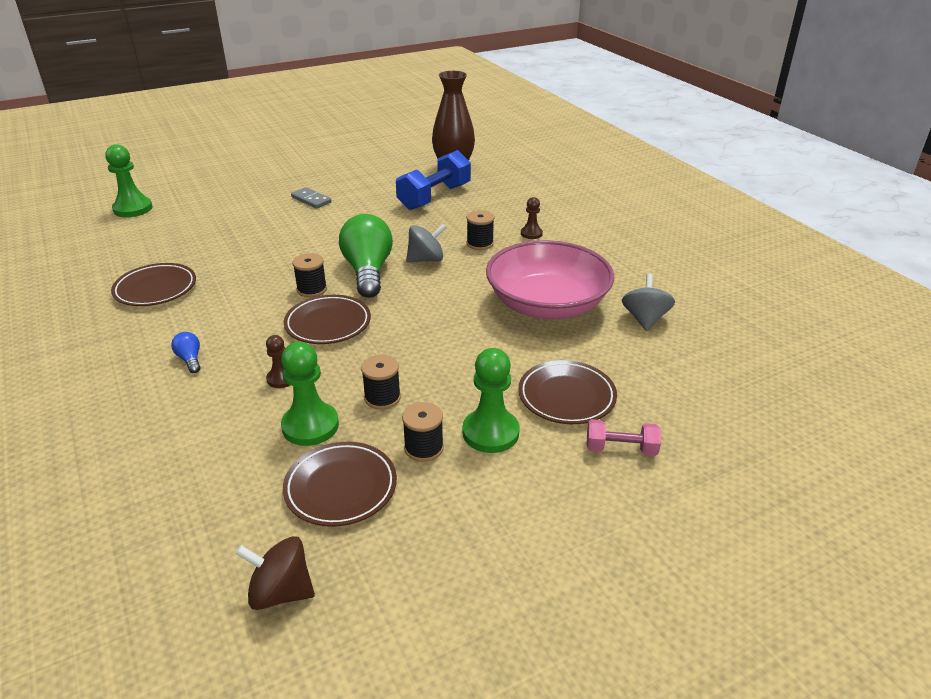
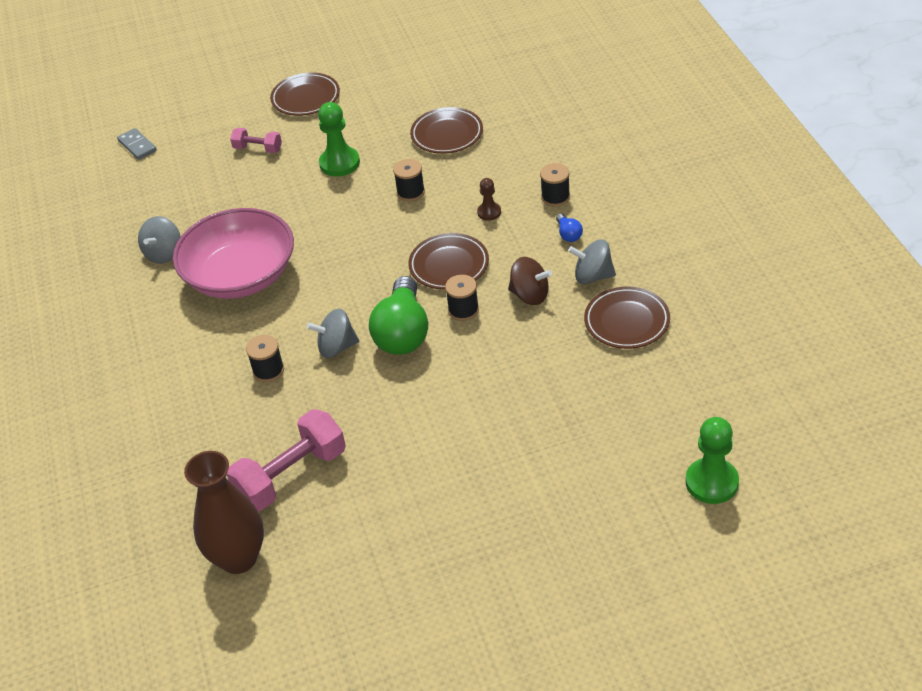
camera: 165 degrees left, 10 degrees up
(176, 322) = (593, 276): none -> grey spinning top
(281, 592) = (482, 88): brown spinning top -> brown spinning top (530, 295)
(310, 426) = (466, 174): green pawn -> none
(311, 200) = (462, 484): grey domino -> grey domino (137, 146)
(424, 448) = (388, 155): black spool -> black spool (555, 197)
(434, 197) = (291, 475): blue dumbbell -> pink dumbbell
(531, 234) = (202, 384): brown pawn -> none
(566, 396) = (273, 186): brown plate -> brown plate (306, 98)

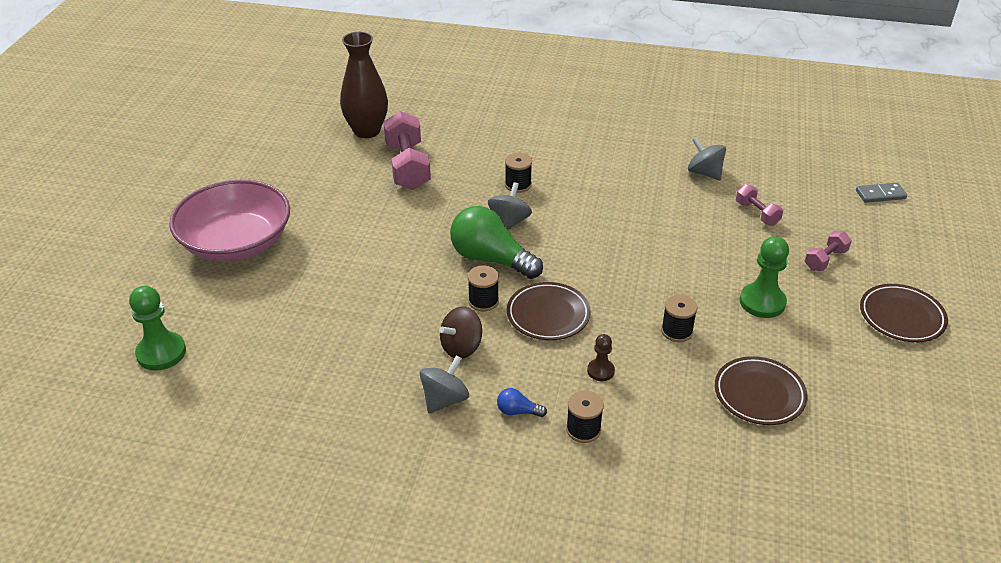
camera: 115 degrees right, 5 degrees down
(214, 202) = (757, 213): none -> pink dumbbell
(240, 275) = (641, 201): pink bowl -> pink bowl (236, 243)
(627, 321) = (367, 392): brown plate -> none

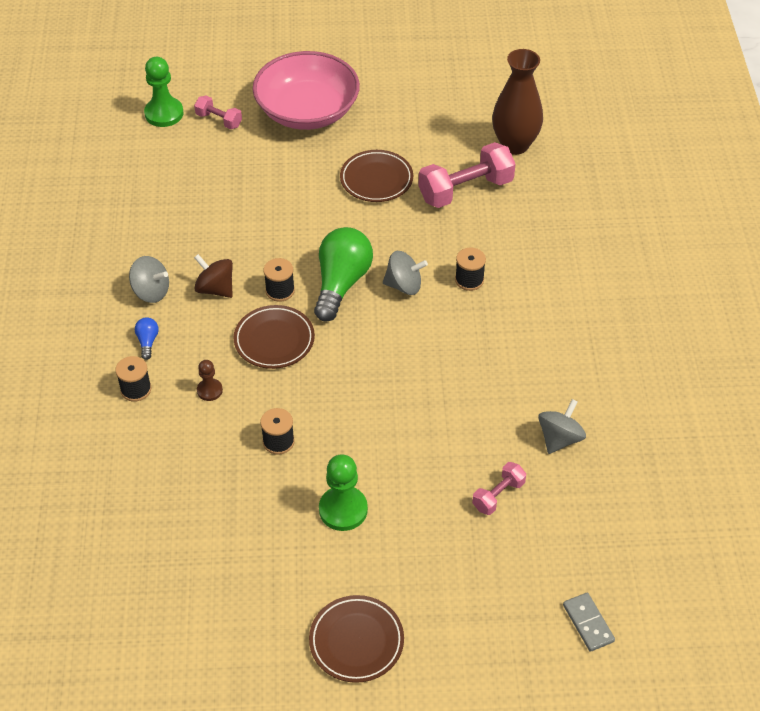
camera: 75 degrees right, 10 degrees up
(759, 394) = (207, 515): brown plate -> brown plate (376, 179)
(825, 260) = (434, 566): pink dumbbell -> pink dumbbell (219, 120)

